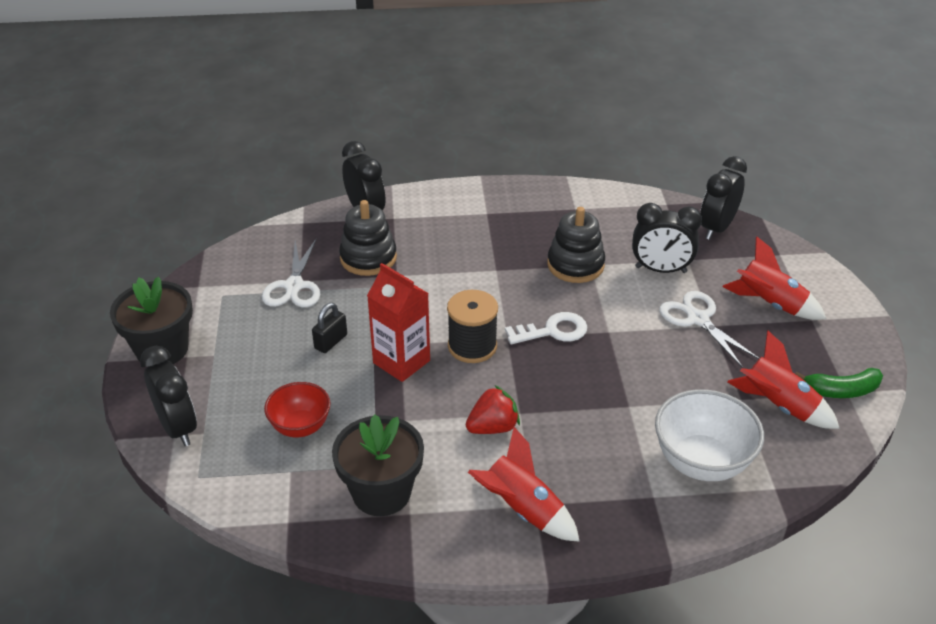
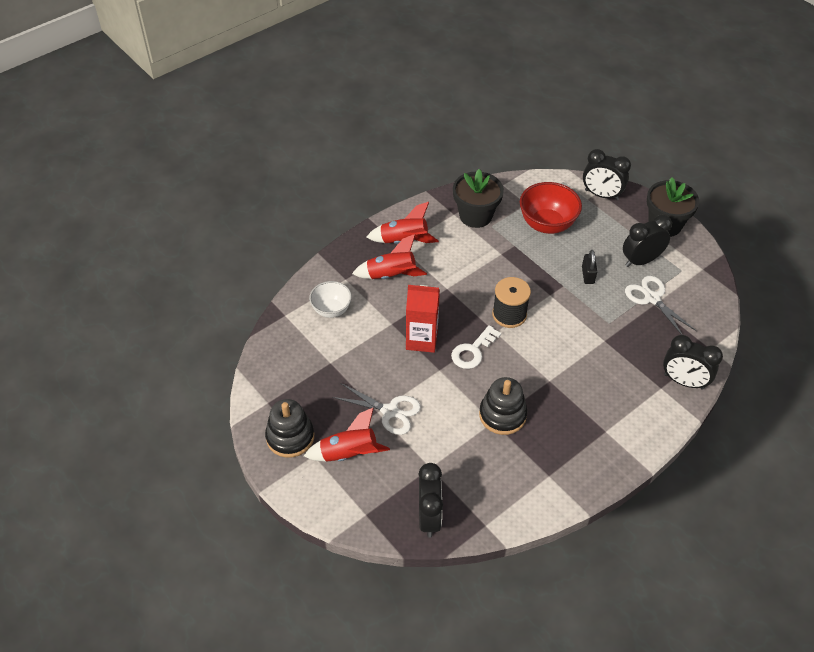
camera: 145 degrees right, 10 degrees up
(300, 426) = (547, 224): red bowl -> red bowl, size x1.57
(368, 258) = (636, 343): black stacking toy -> black stacking toy (290, 437)
(401, 362) = (537, 284): red carton -> red carton (421, 340)
(493, 427) = (453, 273): red strawberry -> none
(661, 269) = (442, 444): black clock -> black clock (641, 261)
(701, 462) = (331, 310): white bowl -> white bowl, size x0.64
(778, 406) = (305, 369): red rocket -> red rocket (391, 275)
(841, 390) = (271, 401): green banana -> none

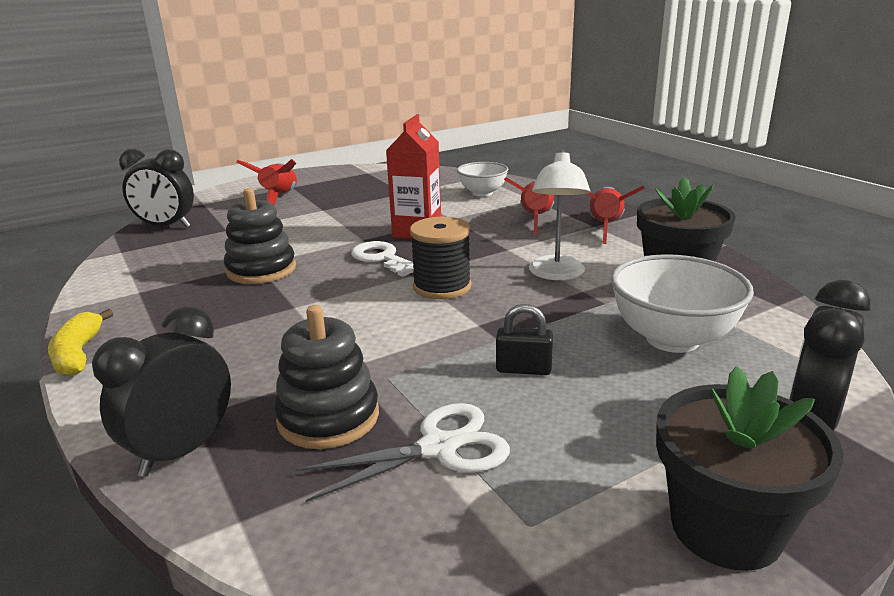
camera: 100 degrees right, 25 degrees down
(290, 437) = (320, 179): black stacking toy -> black stacking toy (328, 417)
(390, 411) = (318, 214): white scissors -> none
(482, 264) = (556, 274): none -> white lamp
(547, 224) = (672, 339): red bowl -> white bowl
(628, 466) = (78, 354): none -> yellow banana
(641, 261) = (567, 451): black clock -> none

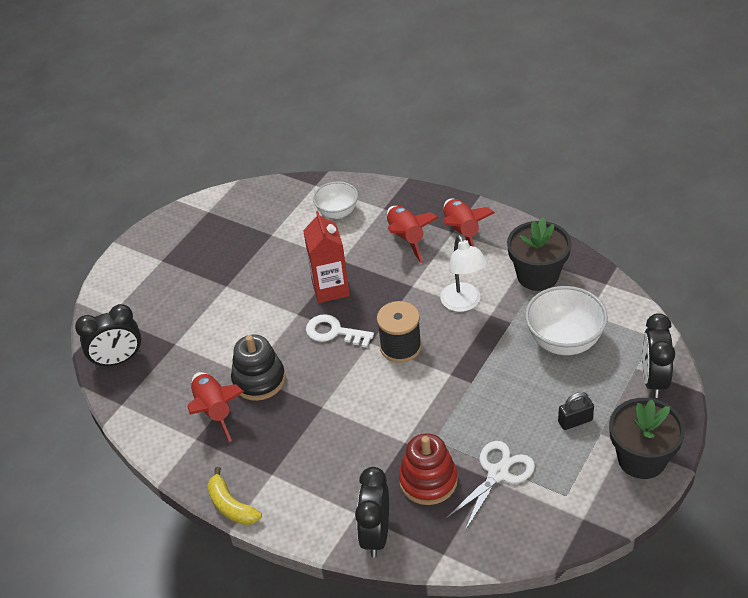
camera: 25 degrees left, 20 degrees up
(280, 198) = (171, 282): red rocket -> red rocket (214, 410)
(328, 417) = (428, 481): black stacking toy -> red stacking toy
(523, 369) = (501, 401): black padlock -> black padlock (575, 421)

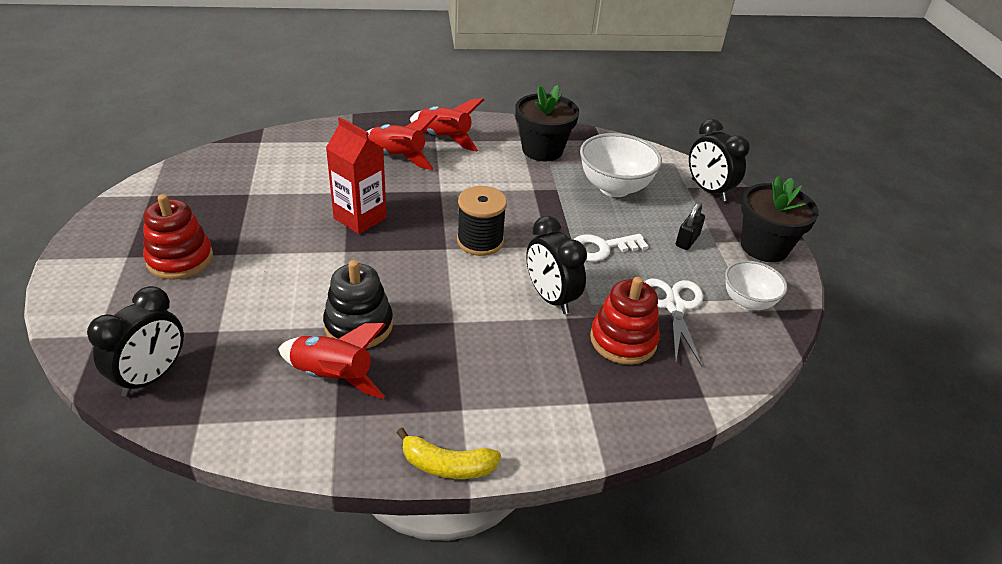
camera: 45 degrees left, 5 degrees down
(190, 276) = (180, 259): none -> red stacking toy
(334, 332) = (400, 252): white key -> white key (602, 248)
(337, 212) = (306, 156): white bowl -> white bowl (747, 302)
(376, 535) = (628, 412): black clock -> black clock (550, 298)
(464, 303) = (502, 188): white lamp -> none

